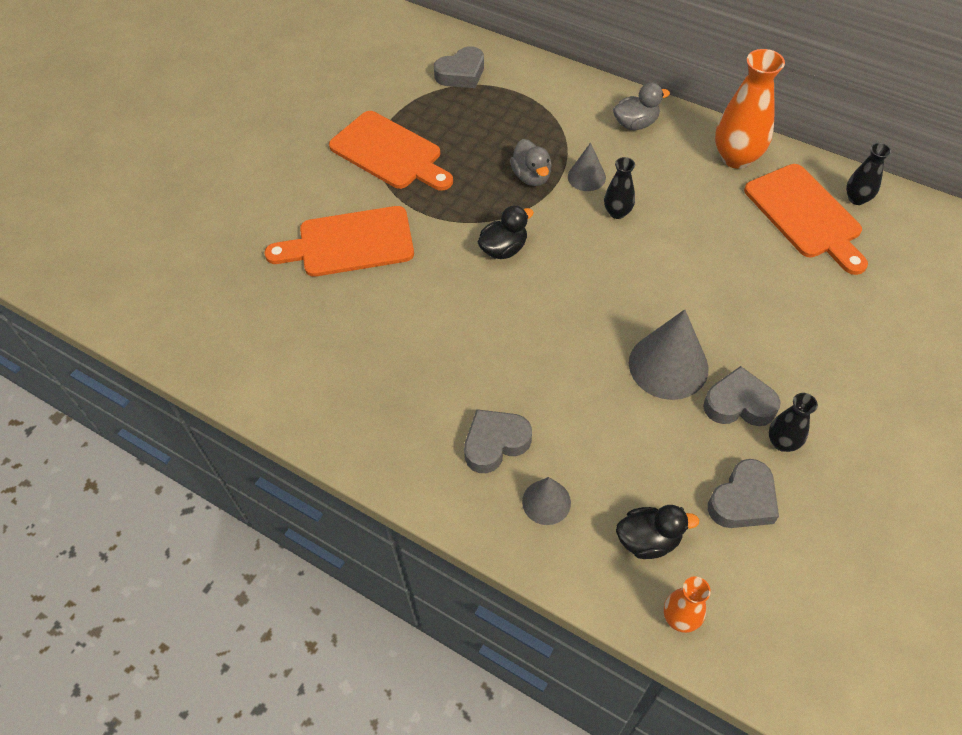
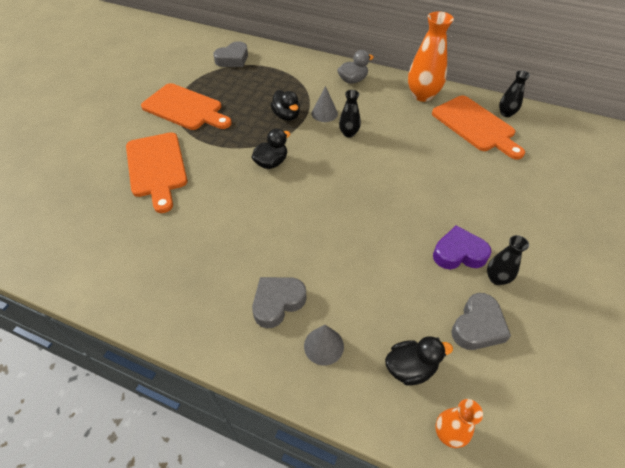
camera: 10 degrees left, 5 degrees down
(349, 243) = (156, 167): orange cutting board -> orange cutting board turned 90 degrees counterclockwise
(531, 176) = (286, 116): grey duck -> black duck
(668, 365) = (402, 231): grey cone -> none
(739, 404) = (458, 253): grey heart -> purple heart

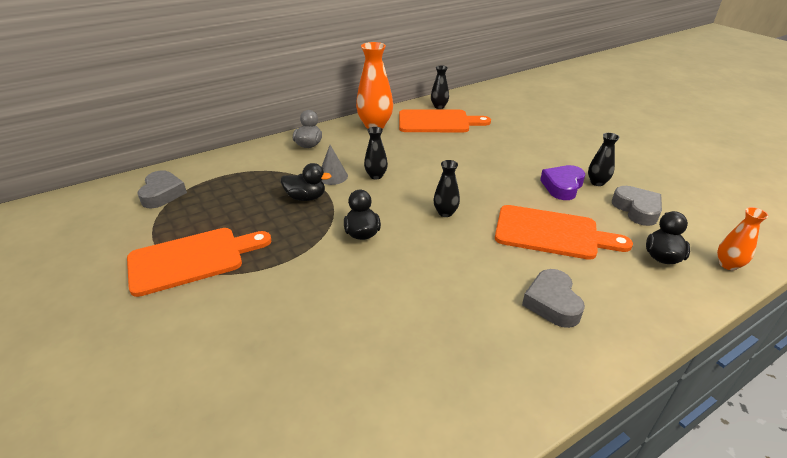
camera: 55 degrees left, 15 degrees down
(156, 167) = (267, 322): orange cutting board -> orange cutting board (552, 233)
(323, 346) = (618, 294): grey cone -> none
(337, 193) = (445, 213): none -> black vase

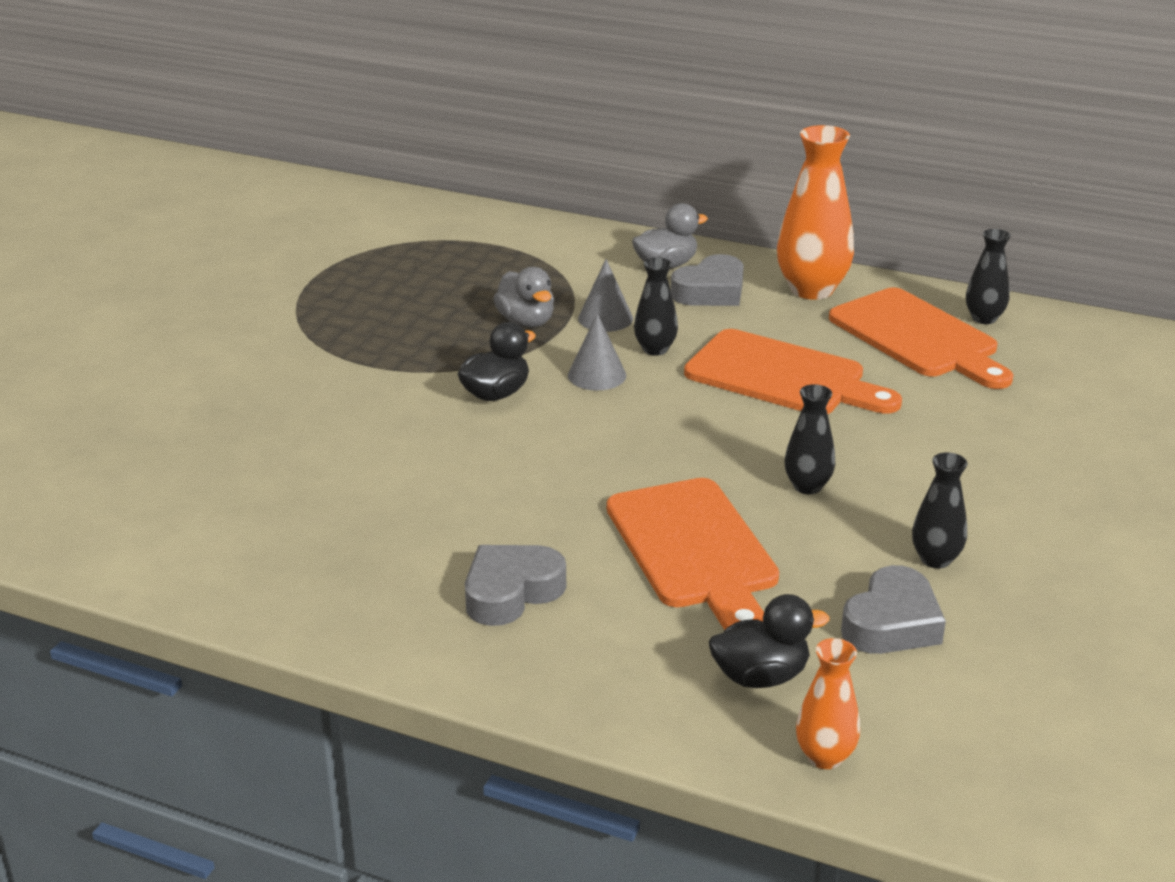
camera: 55 degrees right, 5 degrees down
(162, 194) = (411, 231): grey heart -> grey heart (711, 291)
(192, 259) = (314, 310): orange cutting board -> orange cutting board (783, 376)
(306, 197) = (526, 322): black duck -> grey duck
(379, 198) = (597, 375): none -> grey cone
(445, 213) = (630, 440): black vase -> black vase (807, 486)
(562, 186) = (865, 525): purple heart -> none

